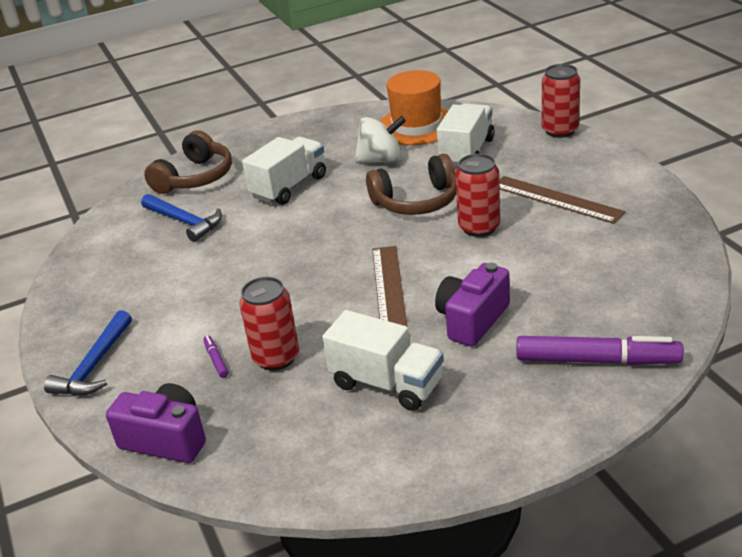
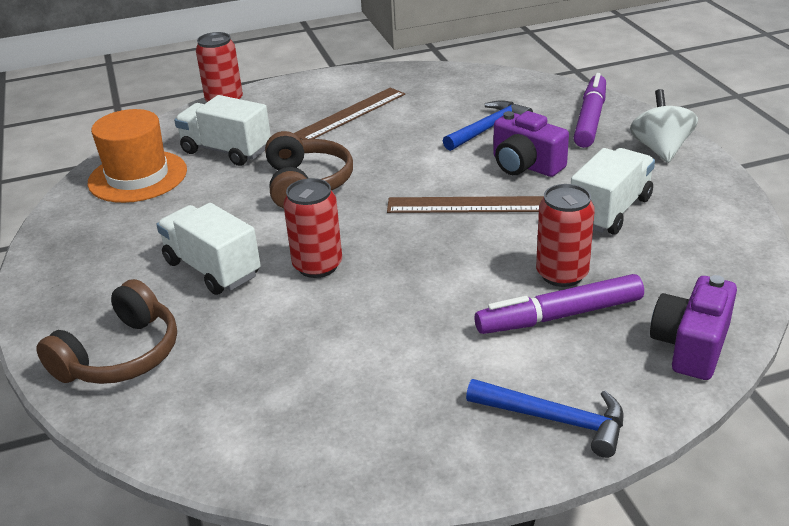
camera: 85 degrees left, 0 degrees up
(184, 222) = (242, 359): blue hammer -> blue hammer (488, 128)
(195, 177) = (120, 355): brown headphones -> brown headphones turned 90 degrees clockwise
(216, 360) = (559, 316): purple marker -> purple marker, size x2.40
(381, 160) = (199, 202): white spinning top -> white spinning top (660, 149)
(479, 227) = (377, 153): red can -> red can (317, 266)

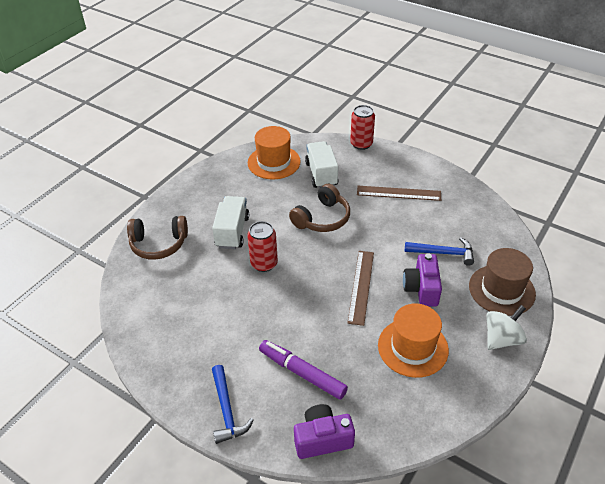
camera: 50 degrees right, 10 degrees up
(466, 205) = (361, 286): brown ruler -> brown ruler turned 45 degrees clockwise
(562, 274) = (336, 356): red can -> none
(590, 119) = (501, 290): purple marker -> brown hat
(610, 211) = (413, 347): white truck -> orange hat

